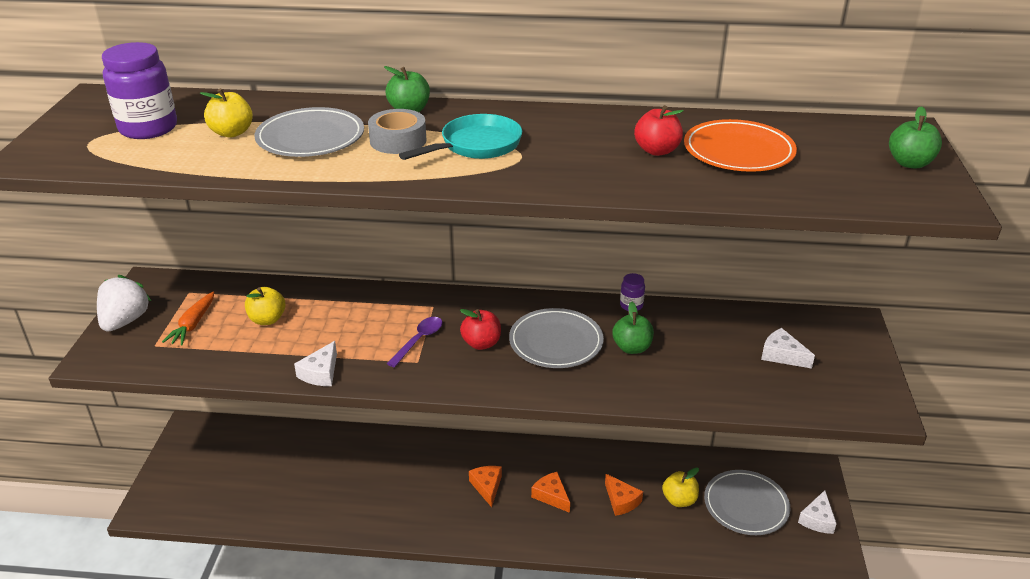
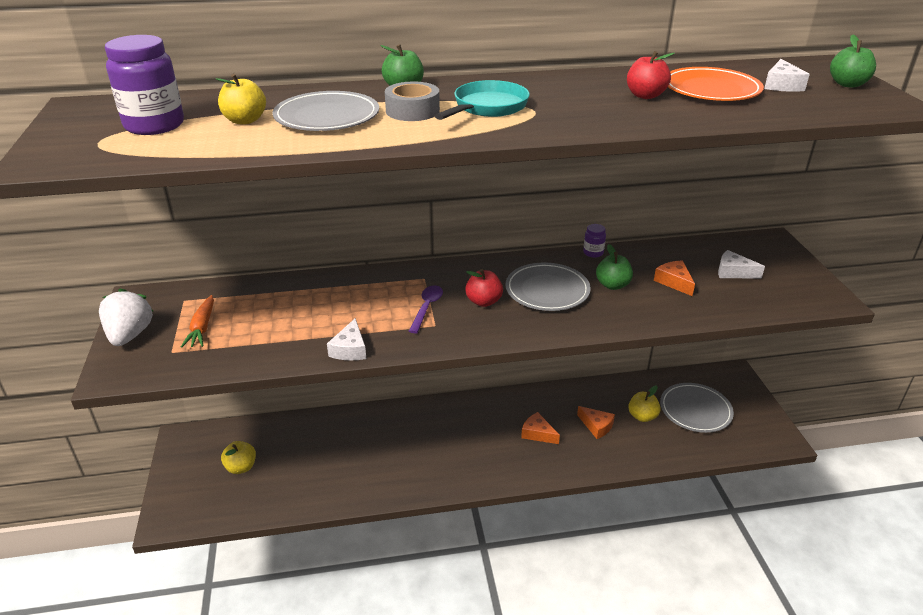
camera: 15 degrees left, 0 degrees up
(267, 319) = (274, 312): yellow apple -> yellow apple (241, 467)
(487, 487) = (480, 437): orange cheese -> orange cheese (674, 282)
(817, 519) = (753, 410): white cheese -> white cheese (781, 85)

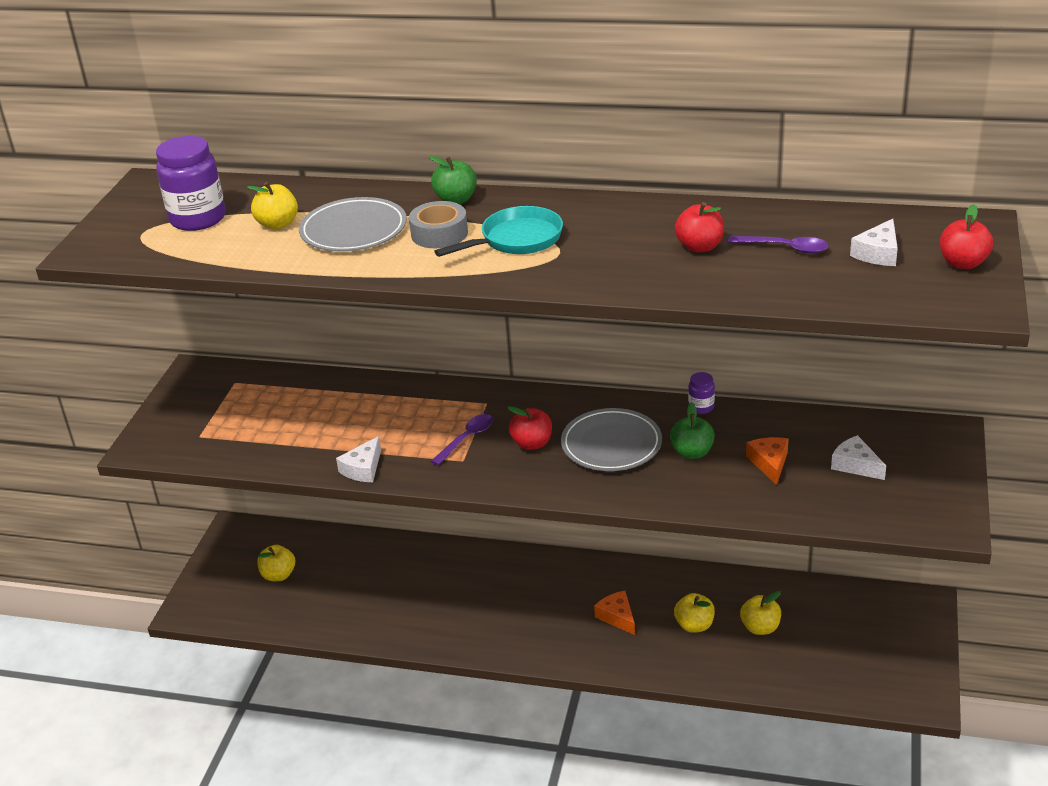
camera: 25 degrees right, 0 degrees up
(130, 335) = (171, 411): white strawberry -> none
(202, 327) = (238, 416): orange carrot -> none
(596, 426) = (694, 625): orange cheese -> yellow apple
(695, 410) = (835, 636): grey plate -> none
(711, 89) = (785, 248): orange plate -> purple spoon
(847, 84) = (963, 263): green apple -> red apple

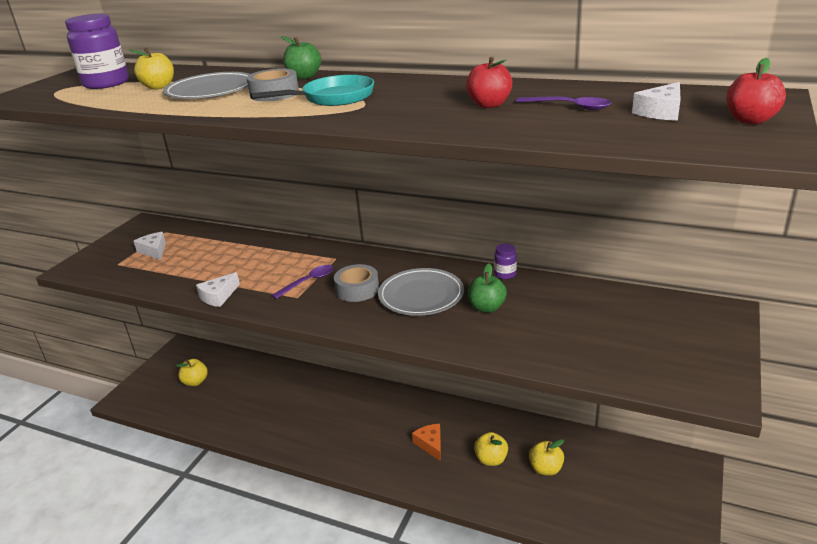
camera: 10 degrees right, 5 degrees down
(532, 443) = (357, 289): red apple -> grey tape
(769, 463) = (552, 322): orange cheese -> none
(855, 465) = (632, 331): white cheese -> white cheese (154, 251)

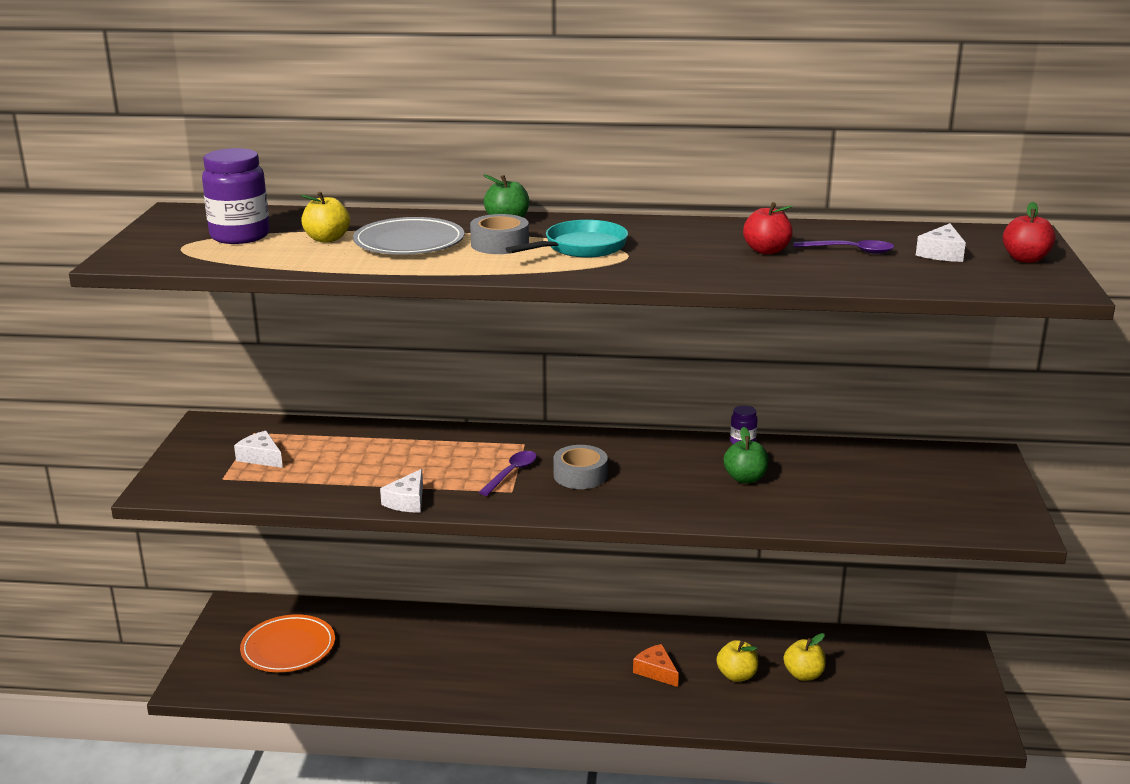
camera: 20 degrees left, 5 degrees down
(195, 382) = (288, 648): yellow apple -> orange plate
(421, 295) = (662, 474): grey plate -> none

